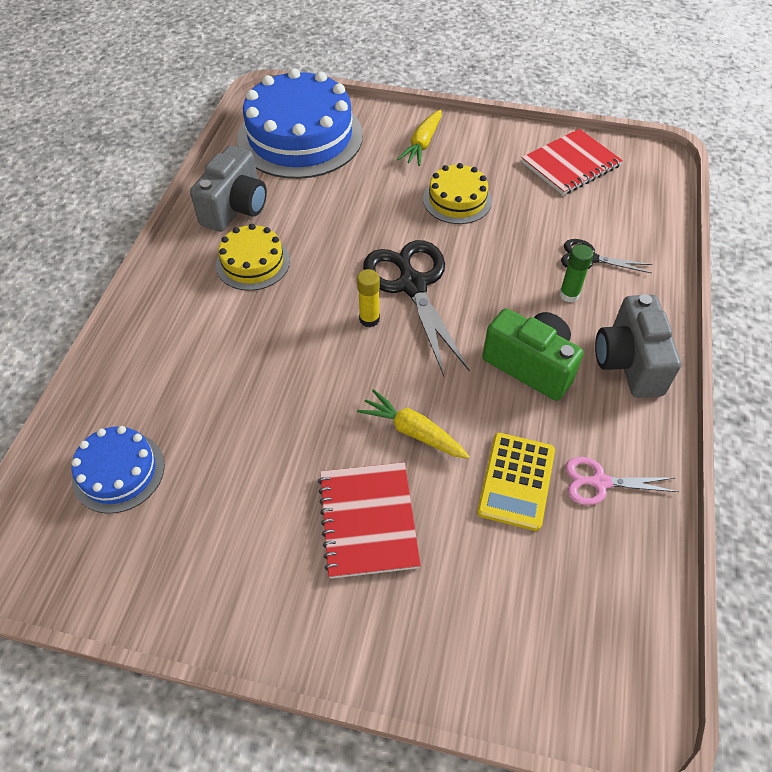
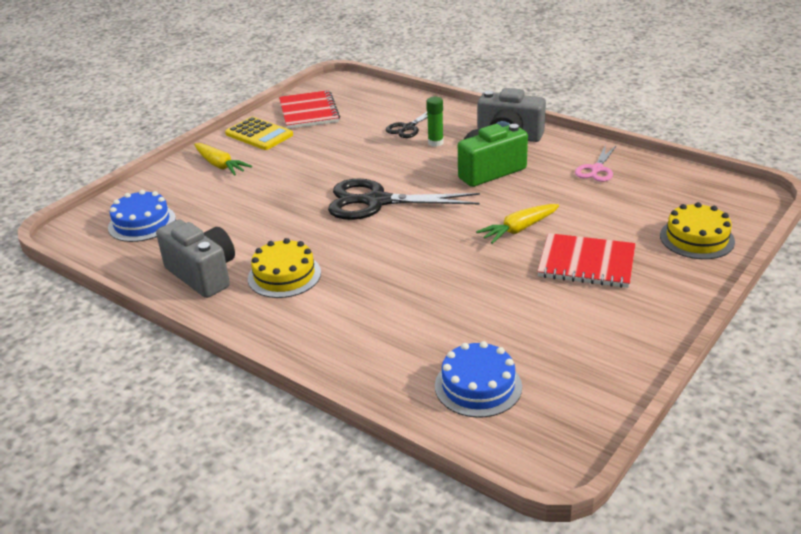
camera: 65 degrees left, 20 degrees down
(300, 137) = (142, 223): blue cake -> blue cake, size x0.51
(369, 319) = (397, 227): yellow glue stick -> none
(457, 200) = (301, 164): yellow cake -> yellow cake (697, 238)
(516, 481) = (581, 198): yellow calculator -> yellow calculator (259, 134)

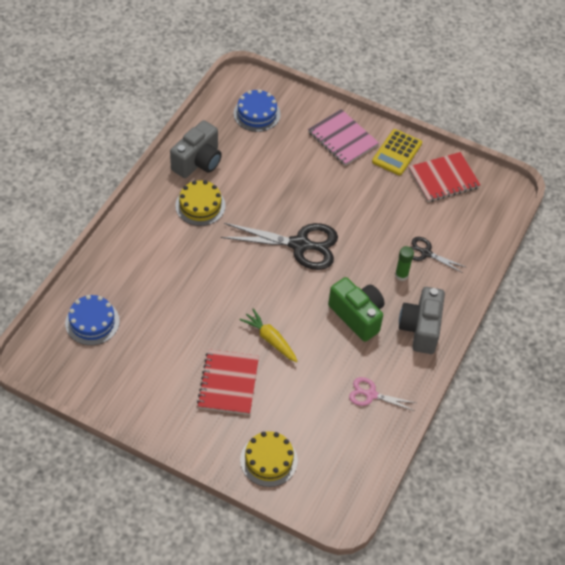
camera: 75 degrees right, 20 degrees up
(220, 165) = (342, 139): yellow carrot -> pink notebook
(376, 202) = (300, 245): black scissors -> black scissors turned 105 degrees clockwise

